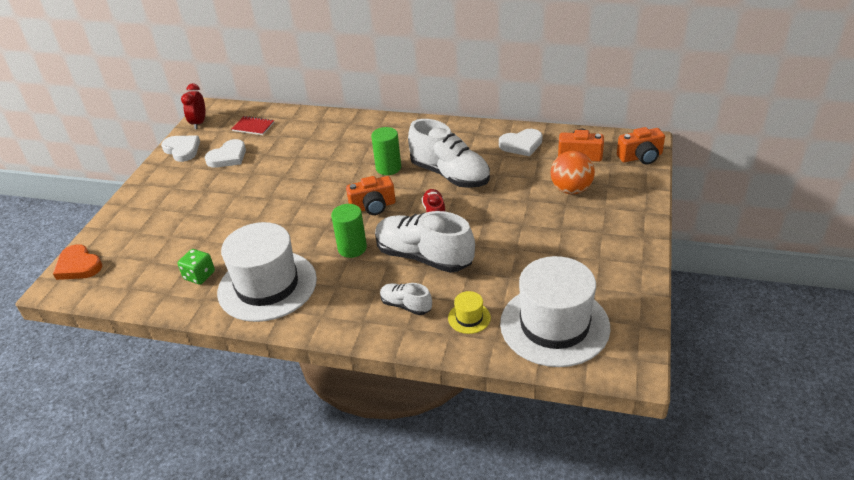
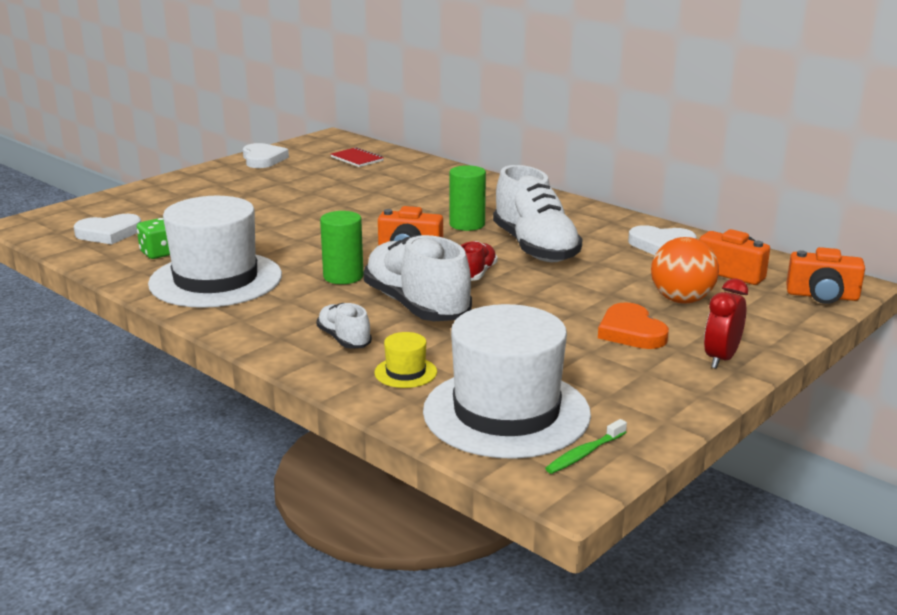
camera: 25 degrees right, 15 degrees down
(78, 266) = (60, 215): orange heart -> orange heart (631, 332)
(199, 123) = (304, 144): red clock -> red clock (721, 358)
(228, 157) = (302, 175): white heart -> white heart (109, 233)
(621, 338) = (584, 454): none -> green toothbrush

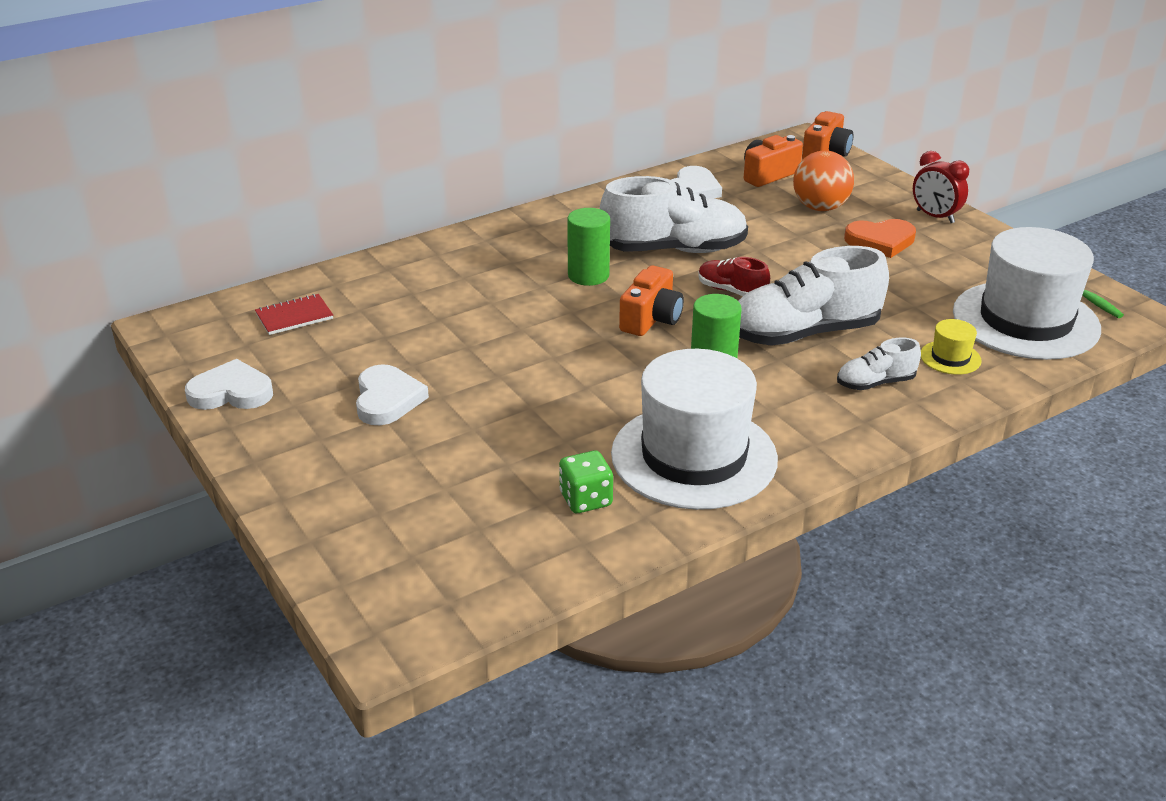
camera: 75 degrees left, 10 degrees up
(109, 233) = (484, 546): white heart -> white heart (387, 399)

